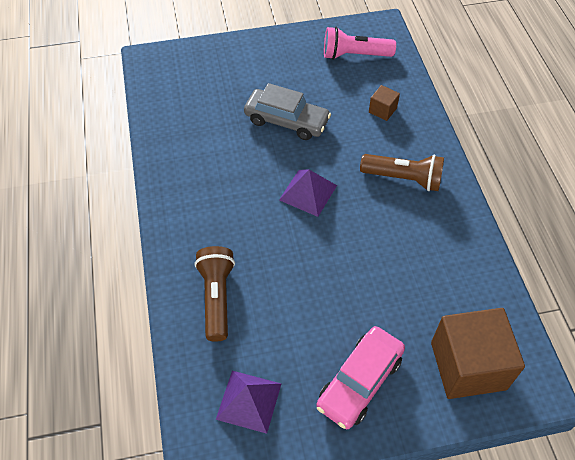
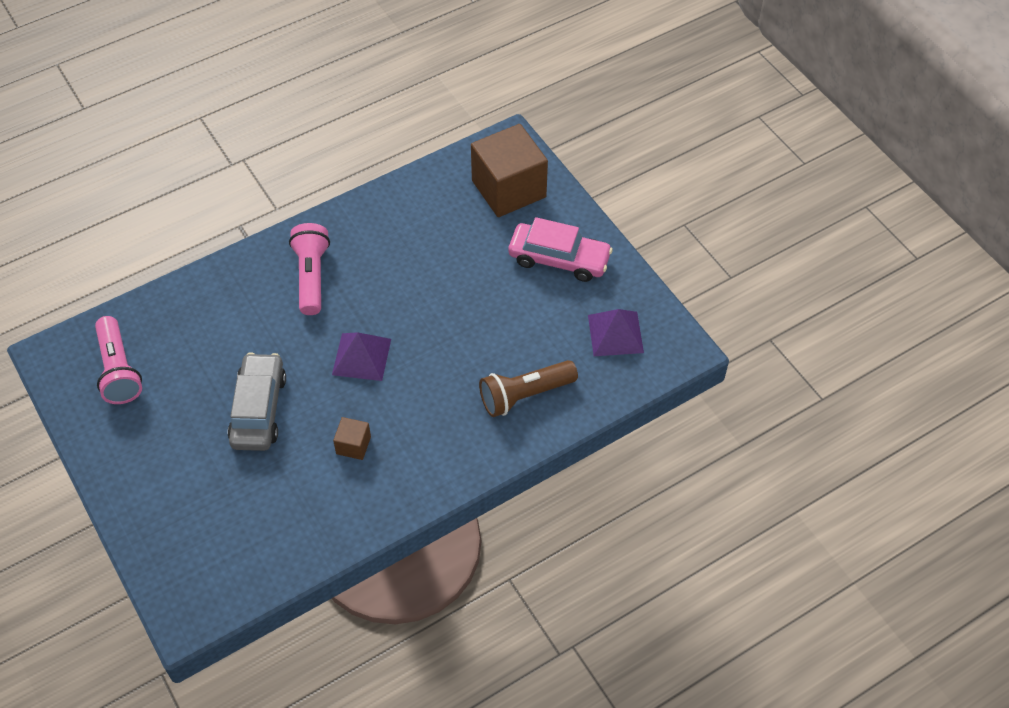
camera: 110 degrees left, 0 degrees up
(382, 110) = (212, 318): brown cube -> brown cube (353, 445)
(403, 179) = (312, 276): brown flashlight -> pink flashlight

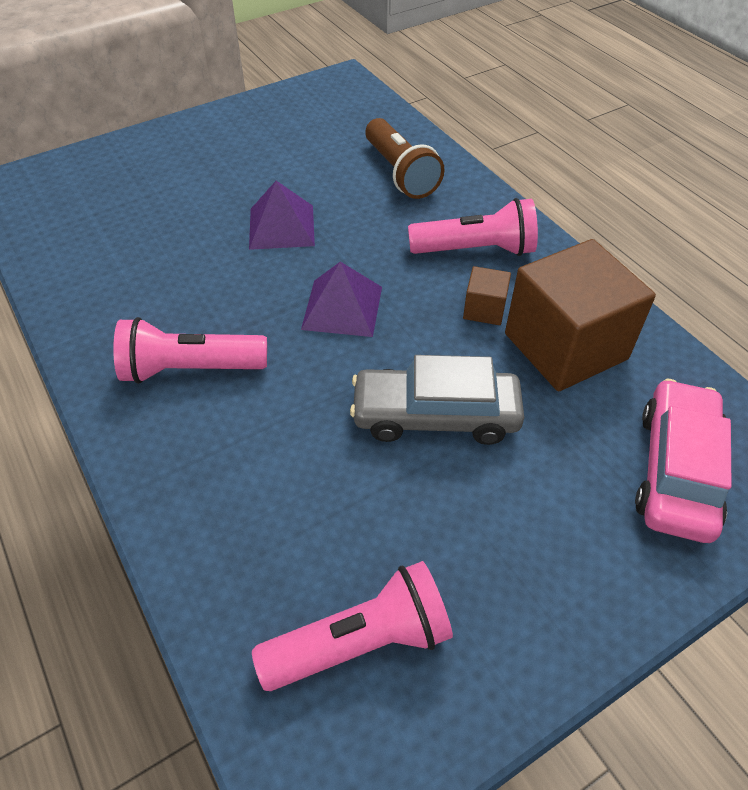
camera: 90 degrees left, 5 degrees down
(420, 445) = (476, 250): none -> pink flashlight
(508, 189) = (88, 184): brown cube -> brown cube (565, 346)
(559, 259) = (211, 148): pink car -> pink car (676, 470)
(615, 333) = (320, 115): purple pyramid -> purple pyramid (281, 226)

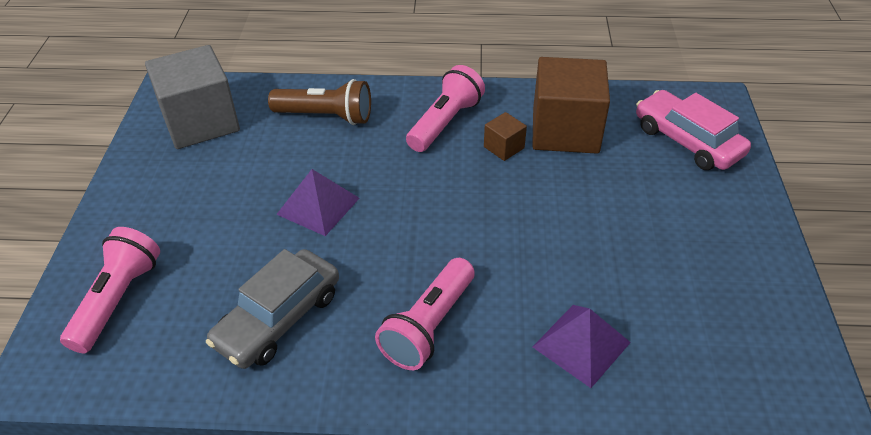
camera: 55 degrees left, 5 degrees down
(320, 114) = (200, 122): none -> grey cube
(342, 307) = (440, 213): purple pyramid -> purple pyramid (581, 344)
(361, 642) = (725, 333): pink flashlight -> pink flashlight (118, 299)
(435, 415) = (576, 215): grey car -> grey car (278, 318)

